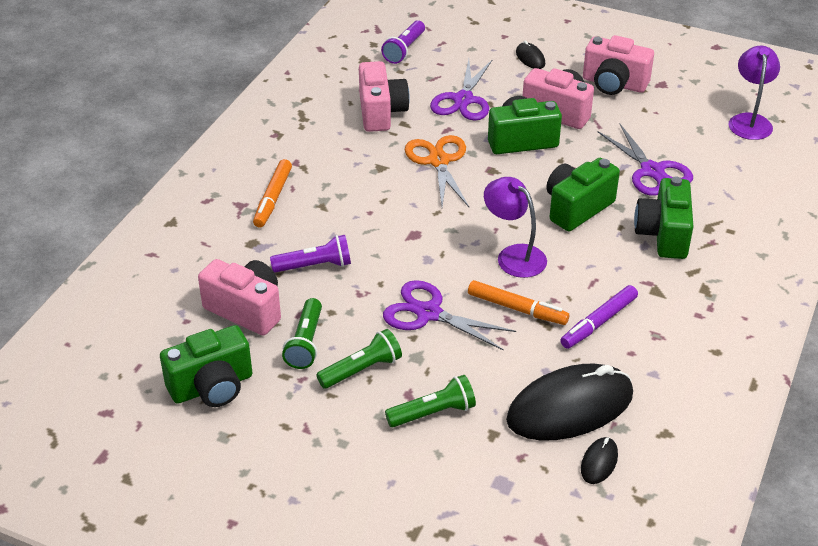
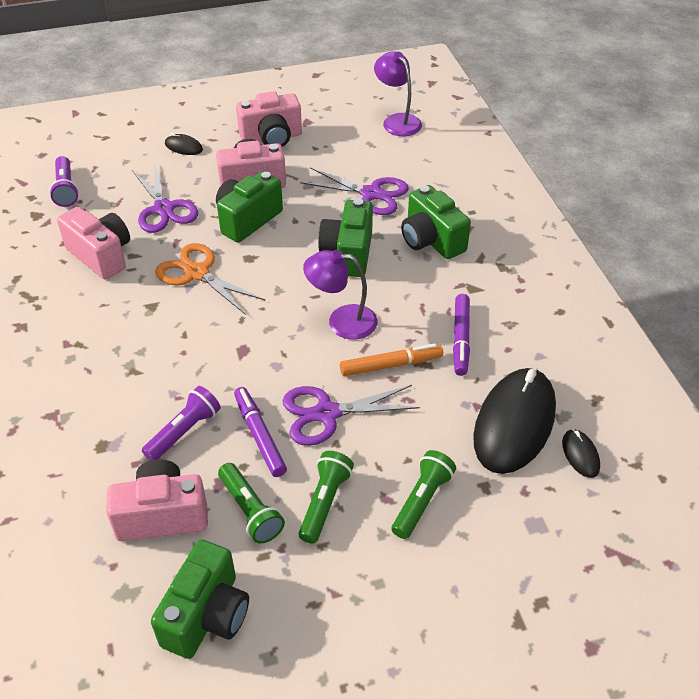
camera: 40 degrees left, 5 degrees up
(273, 198) = (79, 390): orange marker -> none
(363, 299) = (259, 435): none -> purple marker

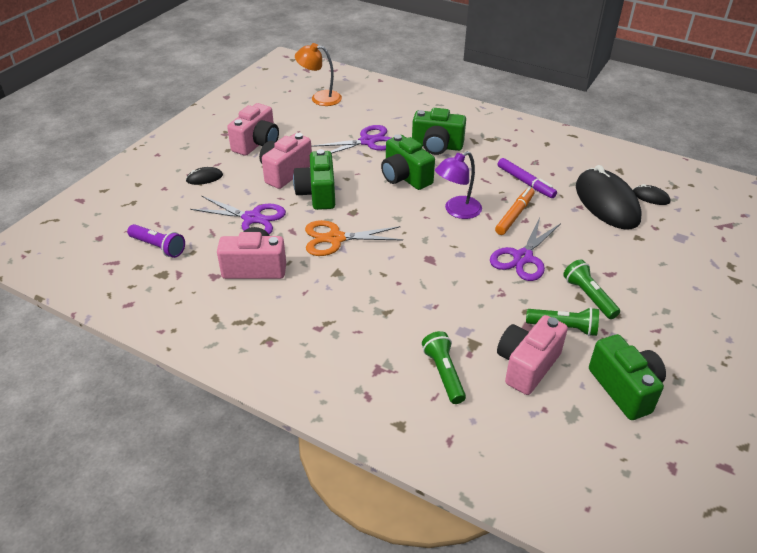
camera: 45 degrees left, 5 degrees down
(184, 432) = (468, 319): purple flashlight -> none
(259, 435) = (509, 291): purple marker -> none
(397, 121) = (320, 98): purple lamp -> orange lamp
(422, 501) = (625, 263): green flashlight -> green flashlight (444, 374)

